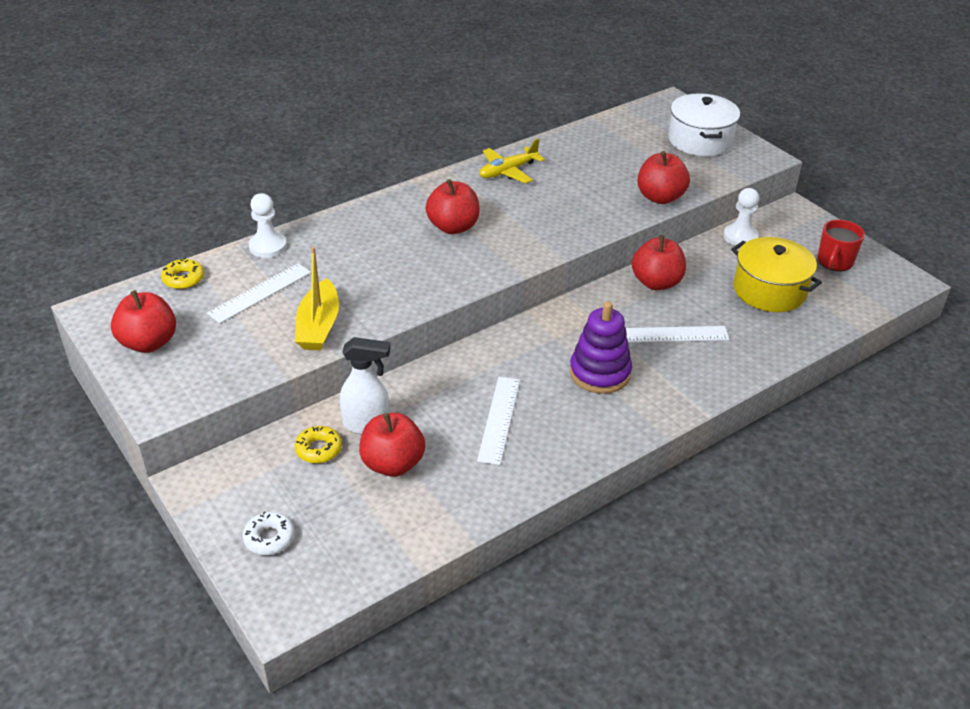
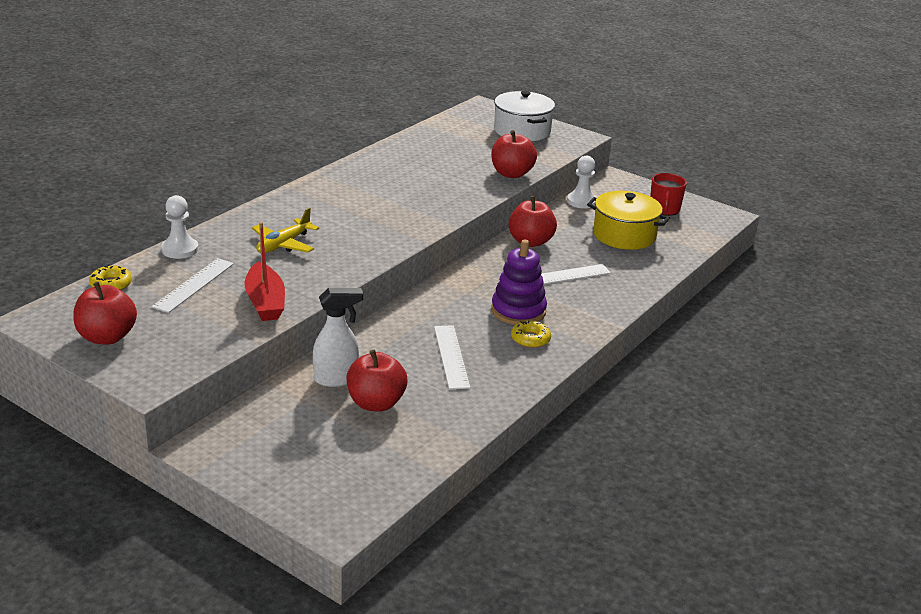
camera: 20 degrees left, 10 degrees down
(269, 538) = (294, 476): white donut -> none
(318, 326) = (265, 302): yellow boat -> red boat
(318, 449) = (302, 404): yellow donut -> yellow donut (530, 339)
(453, 227) = (345, 215): red apple -> none
(508, 171) = (370, 169): yellow plane -> yellow plane (283, 244)

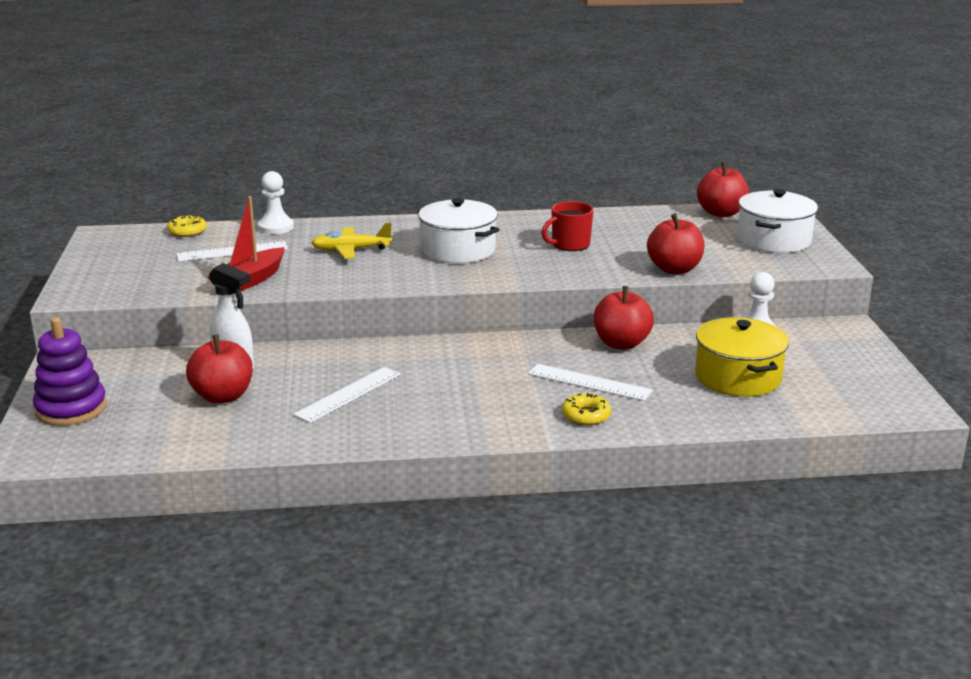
camera: 50 degrees right, 5 degrees down
(107, 337) = (113, 260): red apple -> red apple (721, 213)
(357, 213) = (458, 250): none -> white pot
(518, 311) = (482, 389): purple stacking toy -> purple stacking toy (71, 409)
(530, 339) = (442, 414): yellow donut -> yellow donut (586, 415)
(664, 209) = (844, 374): red mug -> red mug (570, 245)

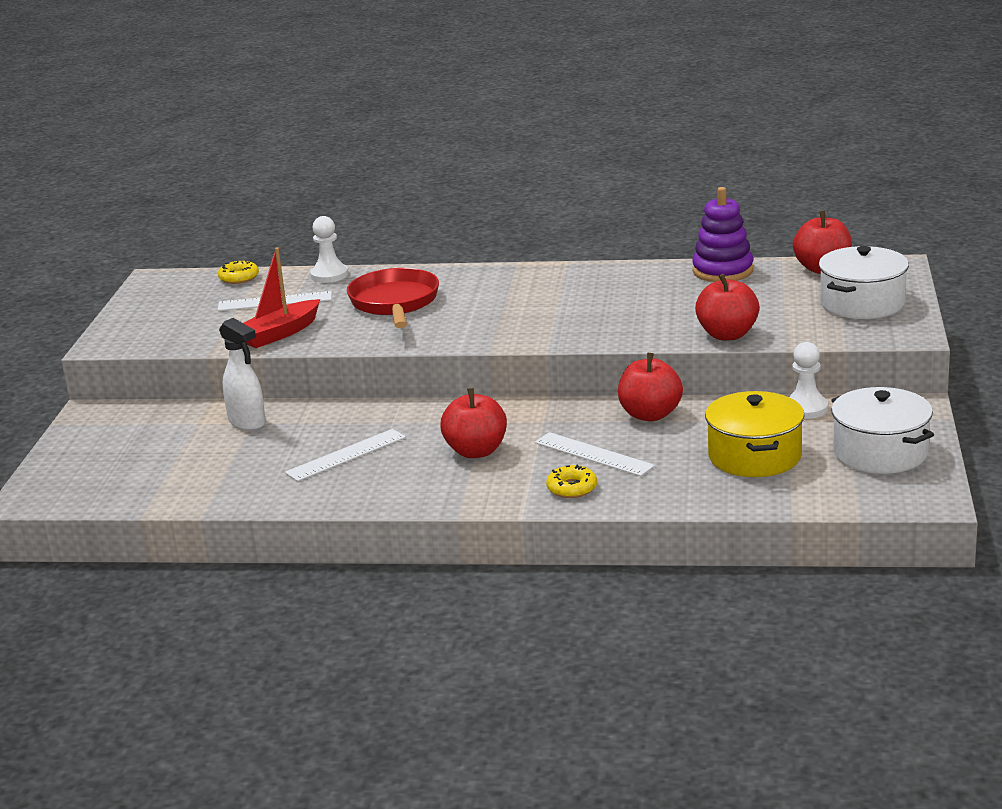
camera: 15 degrees right, 0 degrees up
(71, 409) = (83, 456): purple stacking toy -> purple stacking toy (722, 271)
(223, 396) = (226, 451): red apple -> red apple (476, 451)
(351, 250) = (394, 303): yellow plane -> red pan
(458, 250) = (506, 306): white pot -> white pot (880, 453)
(570, 245) = (629, 303): red mug -> none

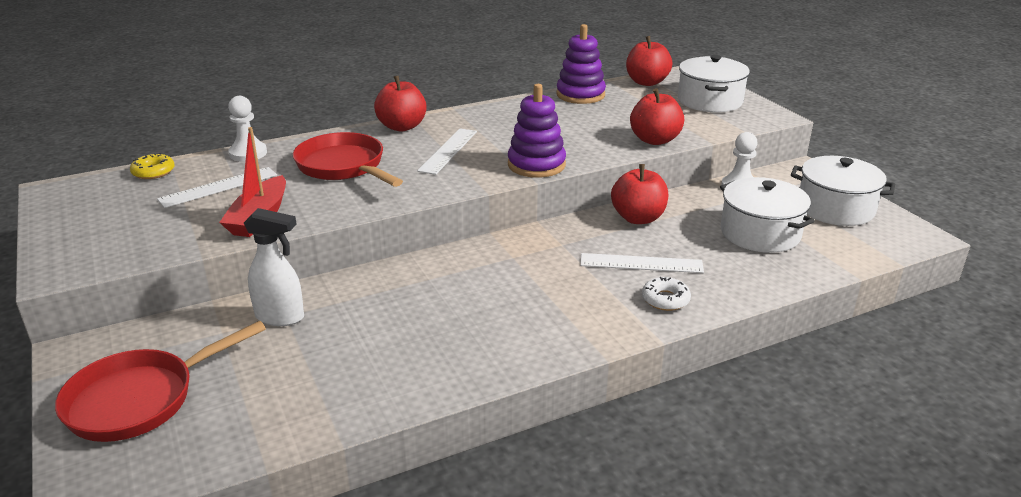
camera: 35 degrees left, 5 degrees up
(103, 453) = (139, 399): none -> red pan
(346, 455) = (423, 324): white ruler -> white ruler (448, 151)
(476, 451) = (540, 287): red apple -> red apple (402, 127)
(569, 336) = (536, 165): none -> purple stacking toy
(572, 488) = (665, 299): yellow donut -> white donut
(754, 456) = (760, 233): yellow pot -> white pot

